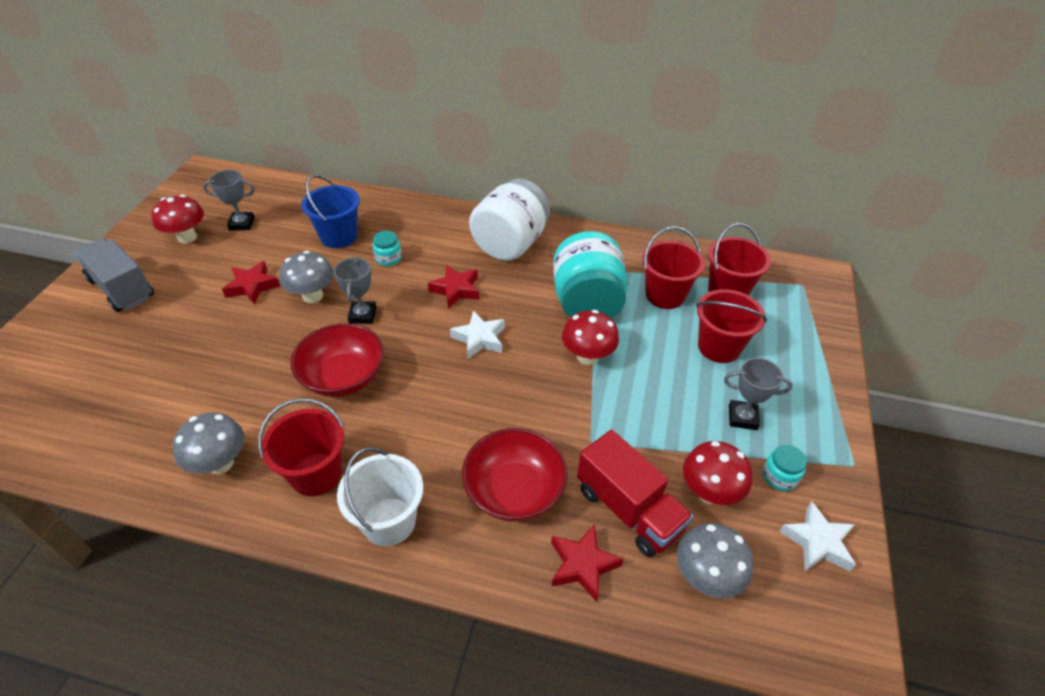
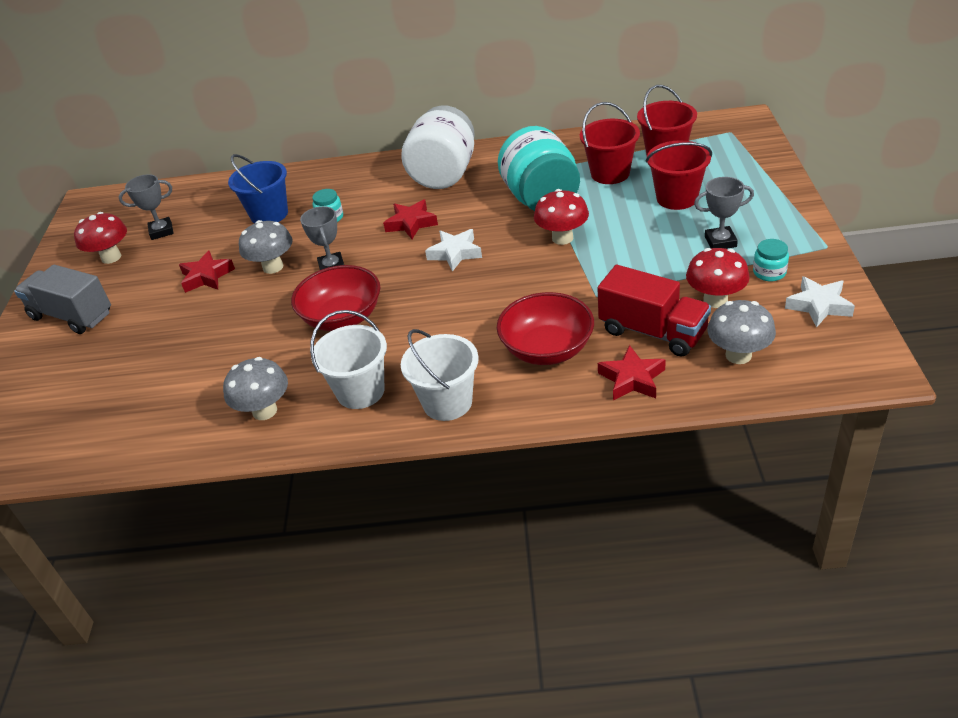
camera: 10 degrees left, 5 degrees down
(316, 474) = (360, 391): red bucket -> white bucket

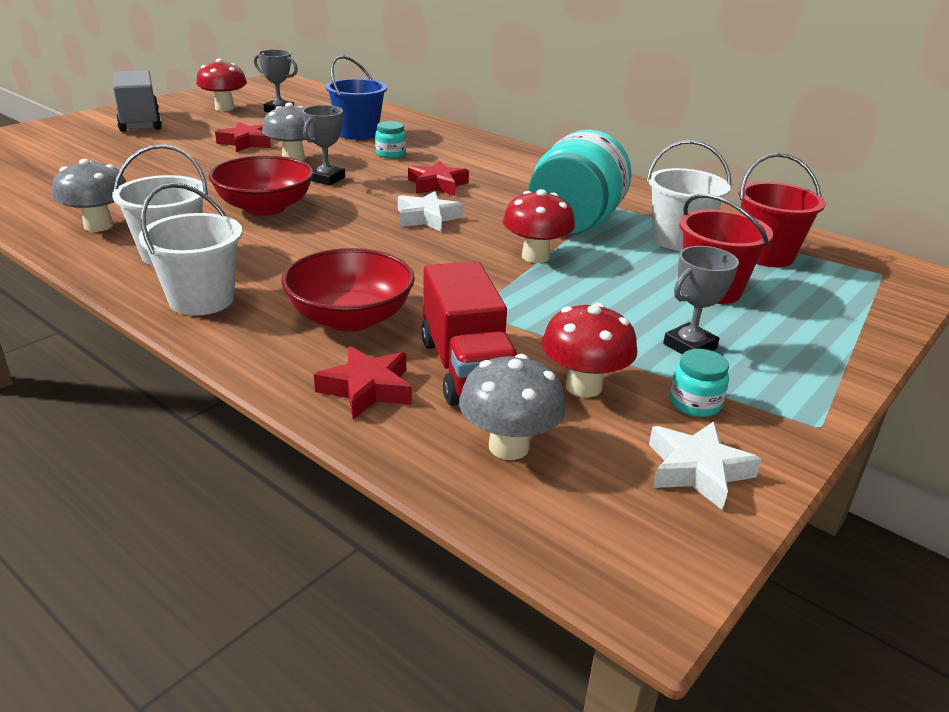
camera: 35 degrees right, 10 degrees down
(444, 175) = (528, 171): white jar -> none
(610, 173) = (678, 240): red bucket -> white bucket
(720, 242) = (689, 346): grey trophy -> grey trophy turned 75 degrees counterclockwise

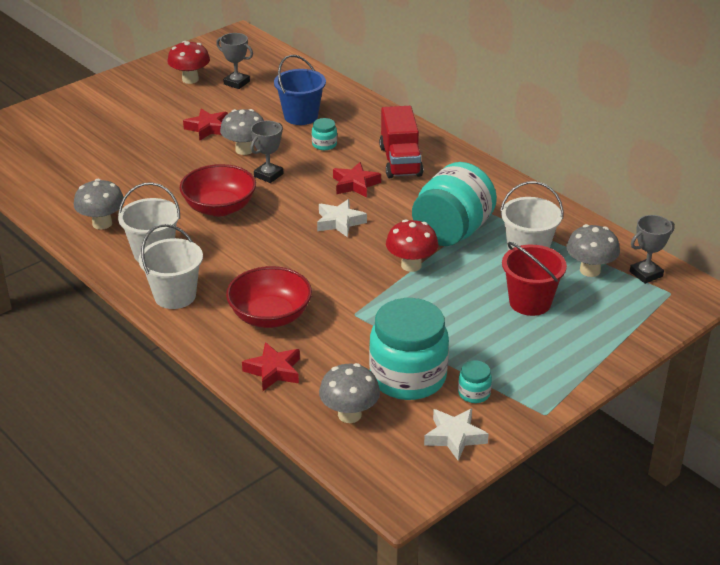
camera: 10 degrees right, 5 degrees up
(140, 122) = (121, 99): grey truck -> none
(466, 368) = (337, 359): red truck -> red truck (400, 161)
(583, 386) = (408, 377): red mushroom -> turquoise jar
(689, 346) = (490, 350): grey trophy -> grey trophy (646, 274)
(766, 255) = (590, 270): red bucket -> grey mushroom

